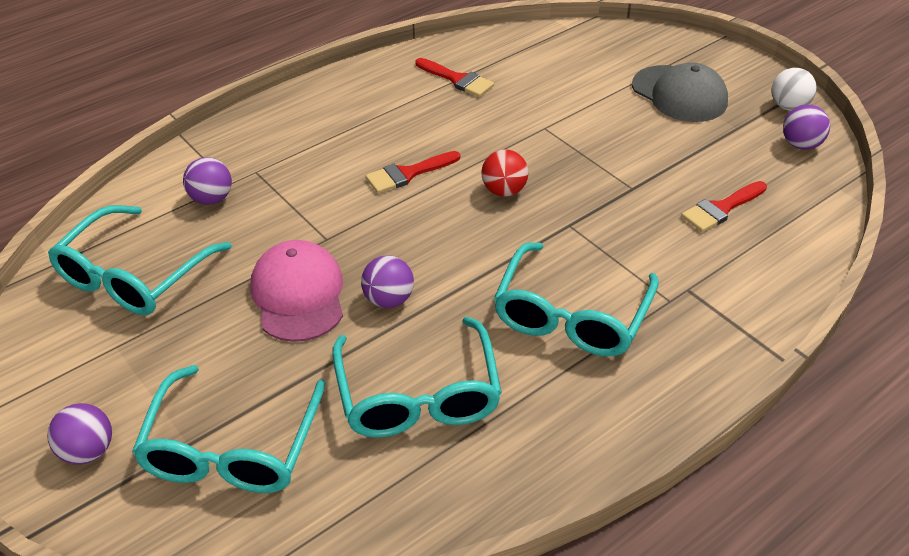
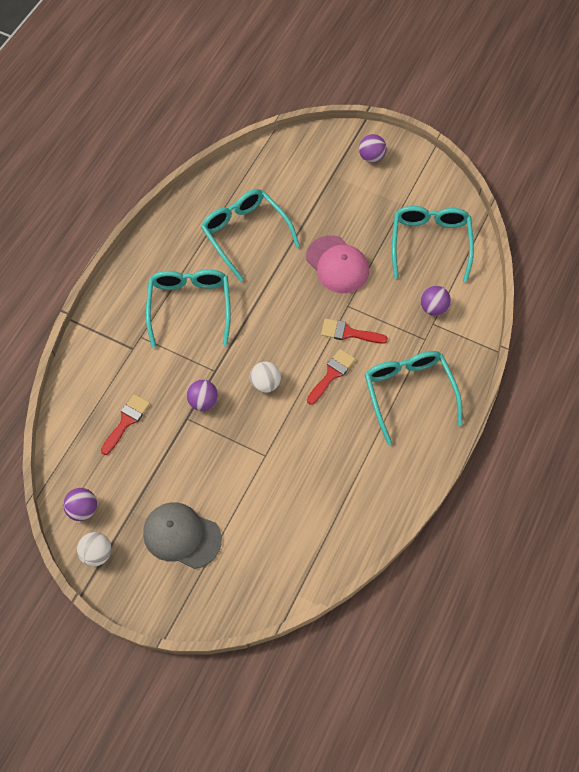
camera: 155 degrees right, 20 degrees up
(232, 448) = (312, 180): turquoise glasses -> turquoise glasses (409, 393)
(388, 300) = (289, 279): purple ball -> purple ball (203, 401)
(457, 79) = (351, 485): red brush -> red brush (348, 333)
(504, 191) = (265, 383): red ball -> white ball

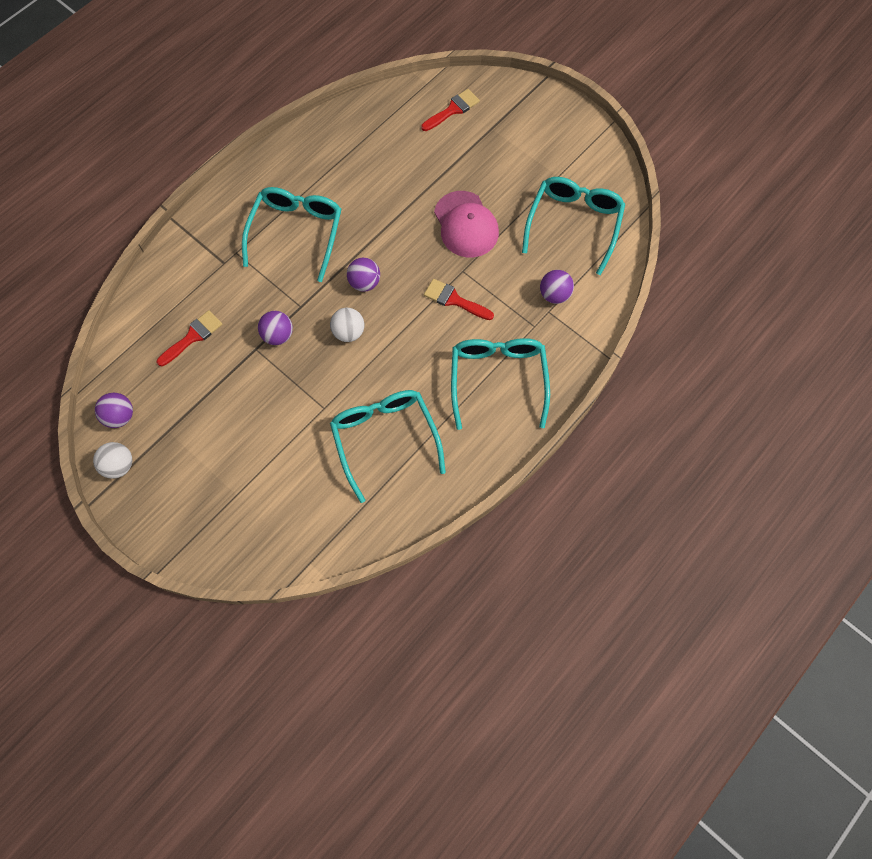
camera: 15 degrees right, 5 degrees up
(182, 536) = (210, 470): grey cap -> none
(245, 234) = (379, 170): turquoise glasses -> turquoise glasses (385, 439)
(331, 374) = (422, 339): red brush -> red brush (453, 110)
(371, 157) = (540, 118): purple ball -> purple ball (364, 283)

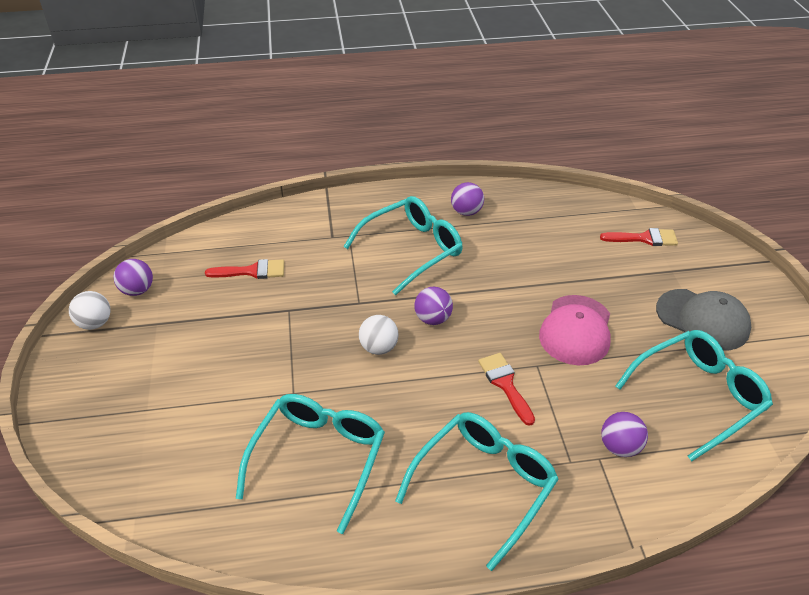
camera: 40 degrees right, 25 degrees down
(278, 335) = (317, 312): purple ball -> purple ball (466, 212)
(538, 159) = (702, 319): none -> grey cap

